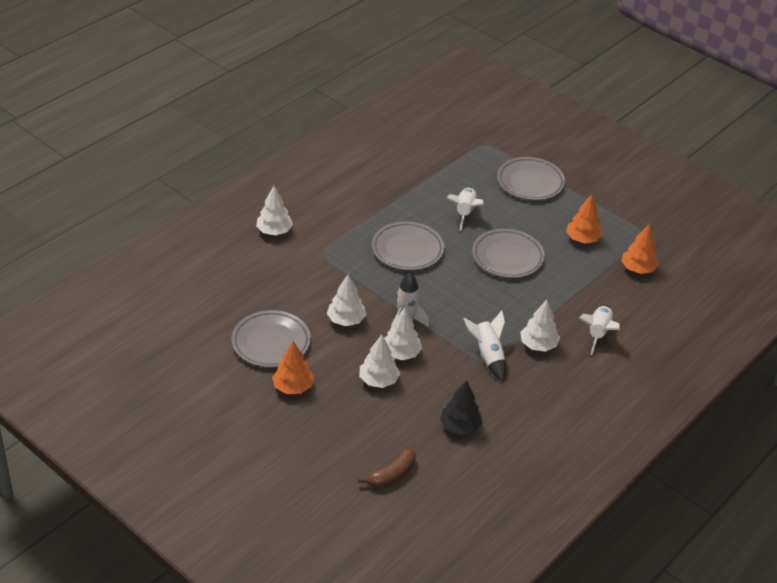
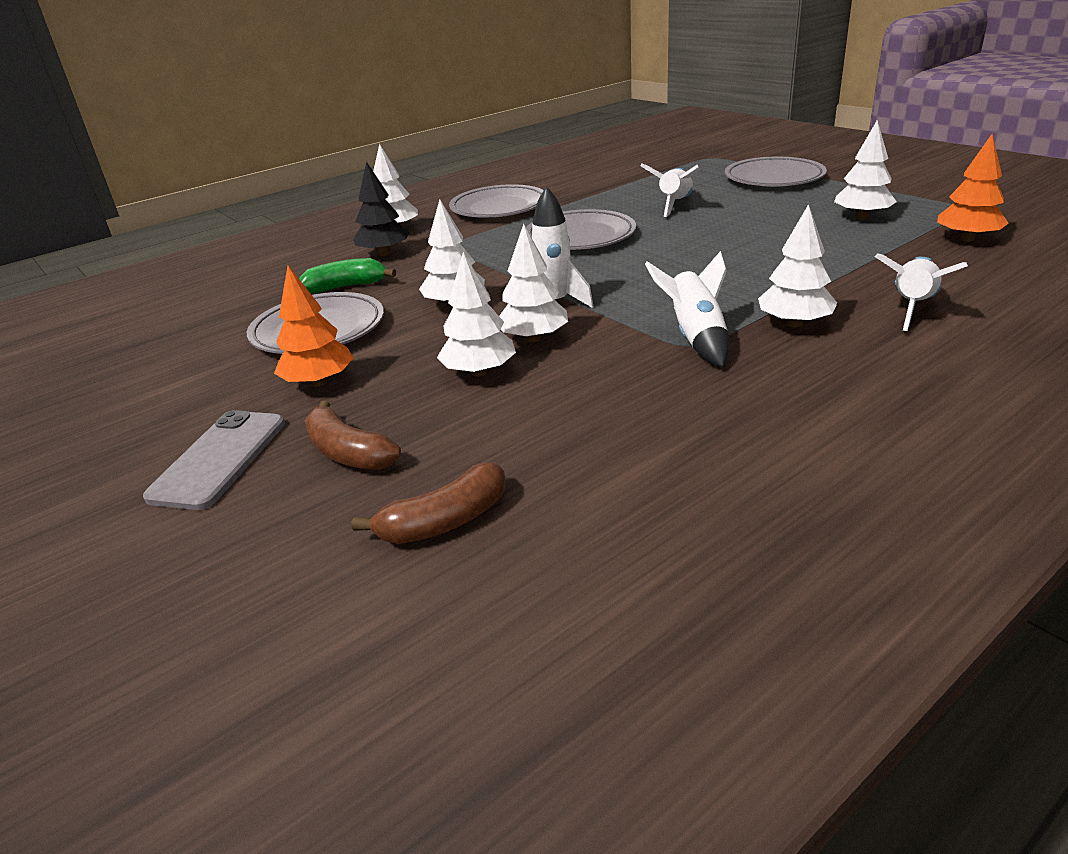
camera: 15 degrees right, 10 degrees down
(268, 299) = (346, 287): none -> green banana
(268, 441) = (219, 459): none -> grey phone
(331, 437) = (348, 453): none -> brown banana
(460, 426) = (623, 437): black tree -> black tree (384, 253)
(507, 257) = (738, 237): grey plate -> grey plate (499, 208)
(582, 239) = (861, 217): orange tree -> white tree

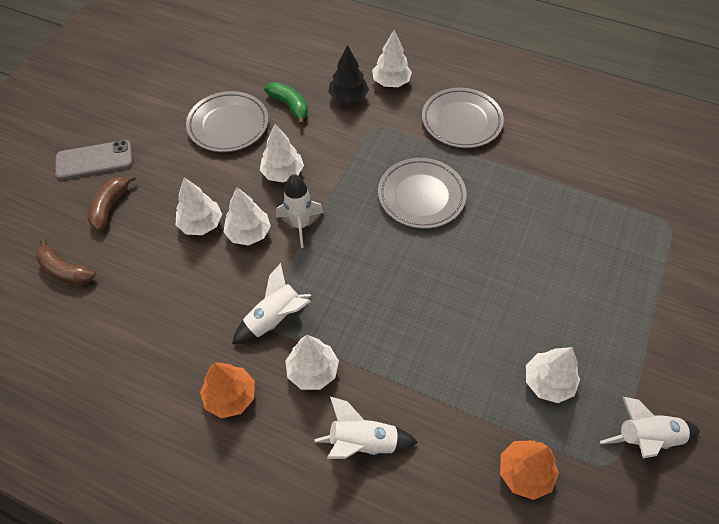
camera: 60 degrees right, 25 degrees up
(319, 382) = (171, 158): orange tree -> orange tree (230, 396)
(674, 204) = (520, 235): white rocket -> white rocket (645, 438)
(774, 178) = (627, 292): grey plate -> none

